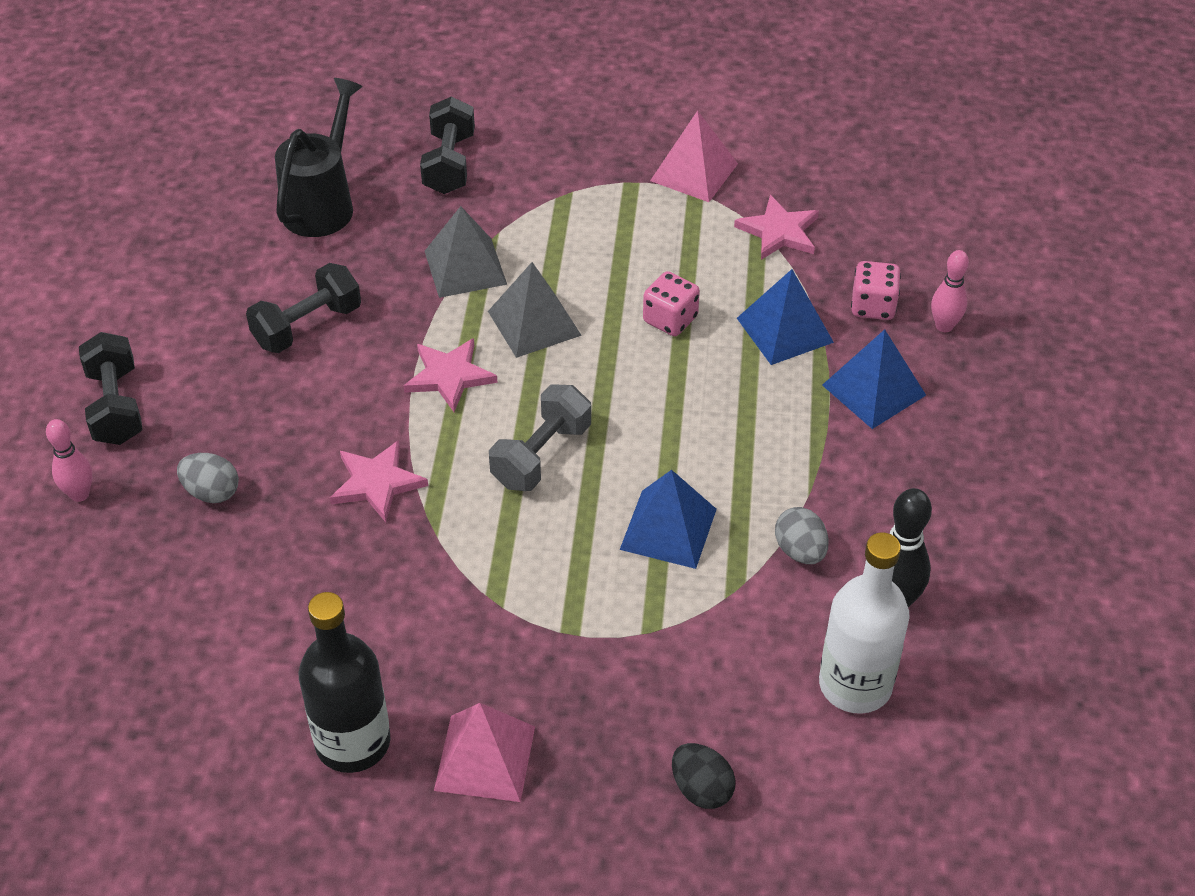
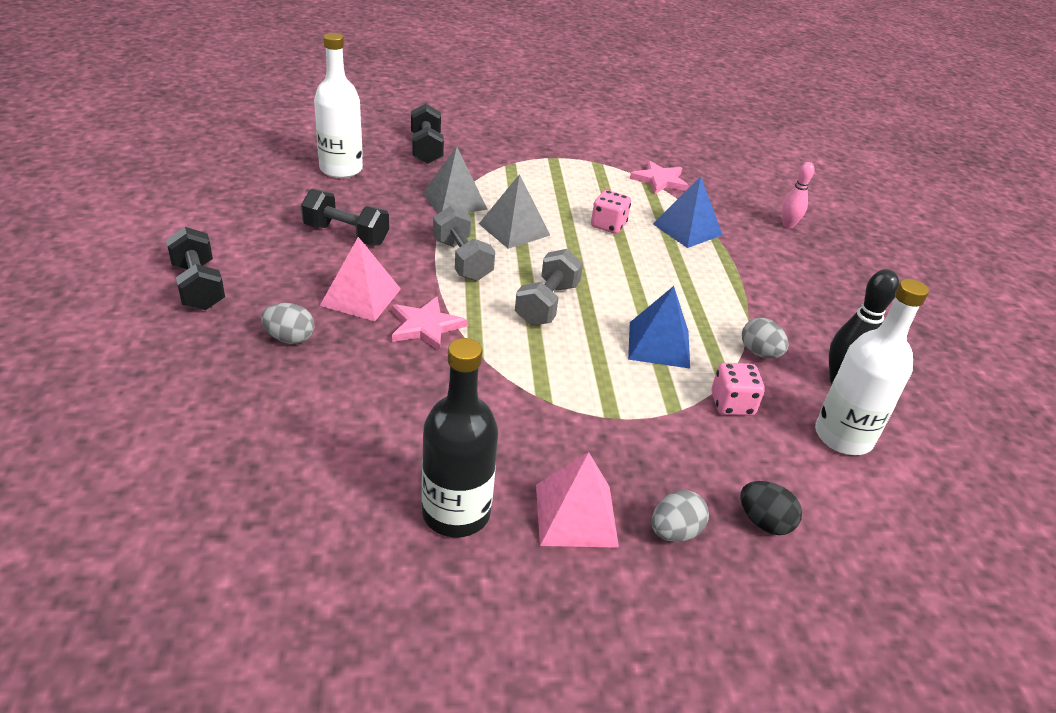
camera: 15 degrees left, 10 degrees down
(80, 494) = (173, 345): pink bowling pin -> none
(307, 326) = (346, 235): black dumbbell -> black dumbbell turned 75 degrees clockwise
(322, 204) = (341, 169): black watering can -> white bottle
(449, 376) = (462, 260): pink star -> grey dumbbell
(590, 790) = (674, 532): none -> grey egg
(694, 172) = (592, 152): pink pyramid -> pink pyramid (361, 297)
(873, 306) = (738, 216): pink dice -> pink dice (732, 404)
(873, 390) = (761, 259): blue pyramid -> none

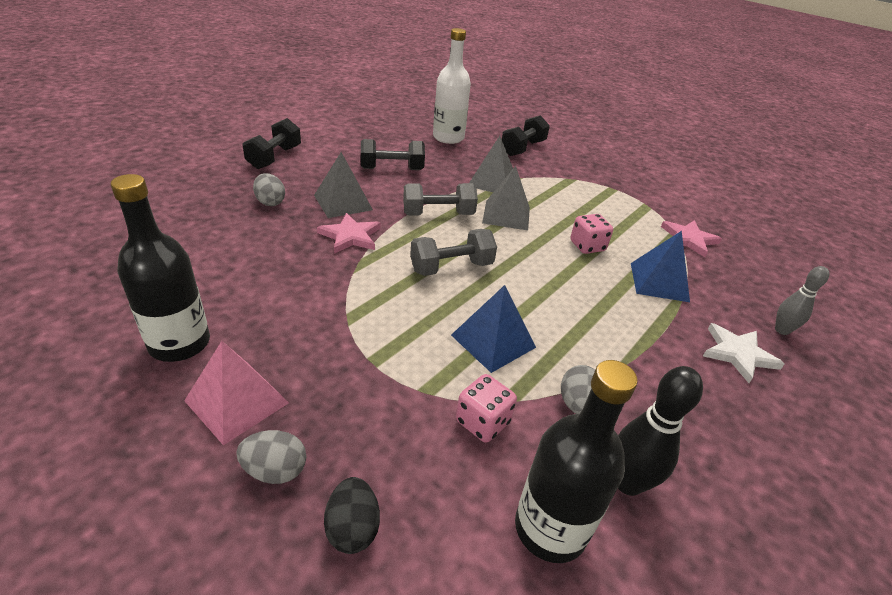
camera: 45 degrees right, 0 degrees up
(346, 235) = (392, 169): black dumbbell -> black dumbbell turned 75 degrees counterclockwise
(361, 297) = (343, 202): pink pyramid -> grey pyramid
(462, 260) = (438, 214): grey dumbbell -> grey dumbbell turned 60 degrees clockwise
(788, 225) = (782, 330): pink bowling pin -> grey bowling pin
(788, 258) = (738, 354): none -> white star
(843, 436) = (550, 528): white bottle -> black bottle

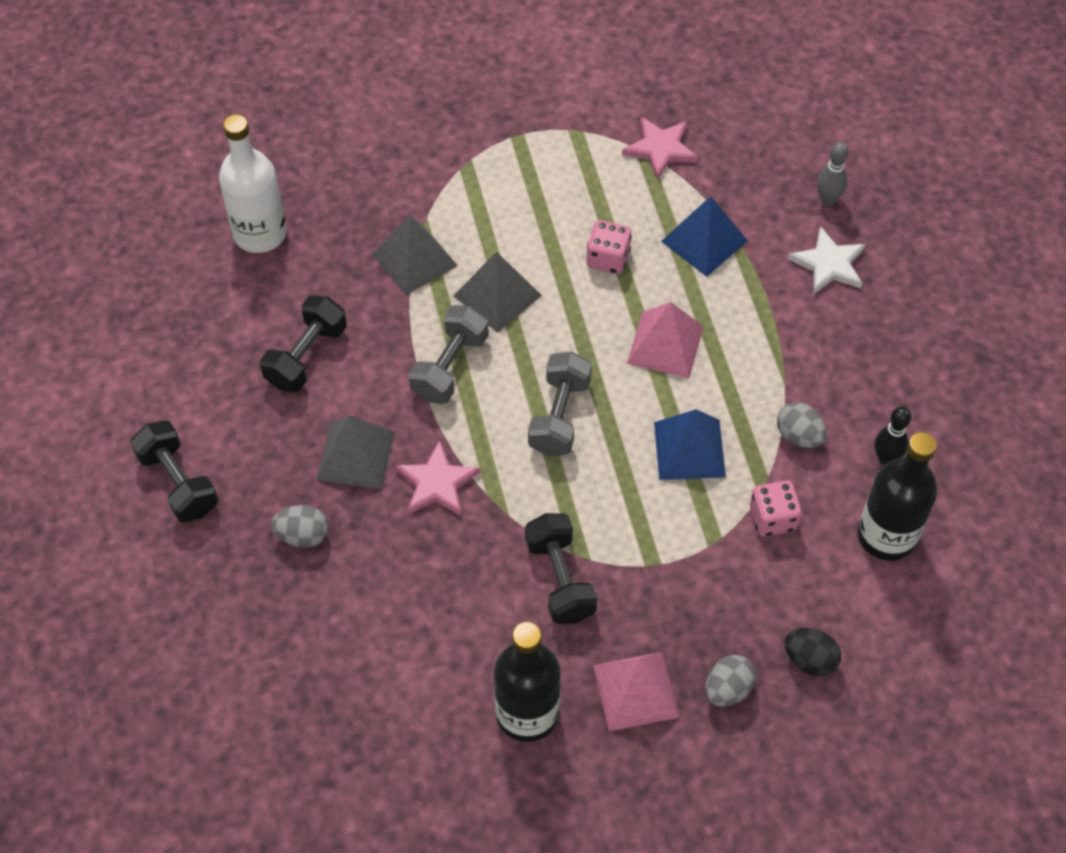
camera: 50 degrees left, 20 degrees up
(523, 148) = (353, 161): black dumbbell -> black dumbbell (560, 579)
(561, 294) = (665, 344): none -> pink pyramid
(628, 483) = (886, 458): black bowling pin -> black bowling pin, size x0.66

